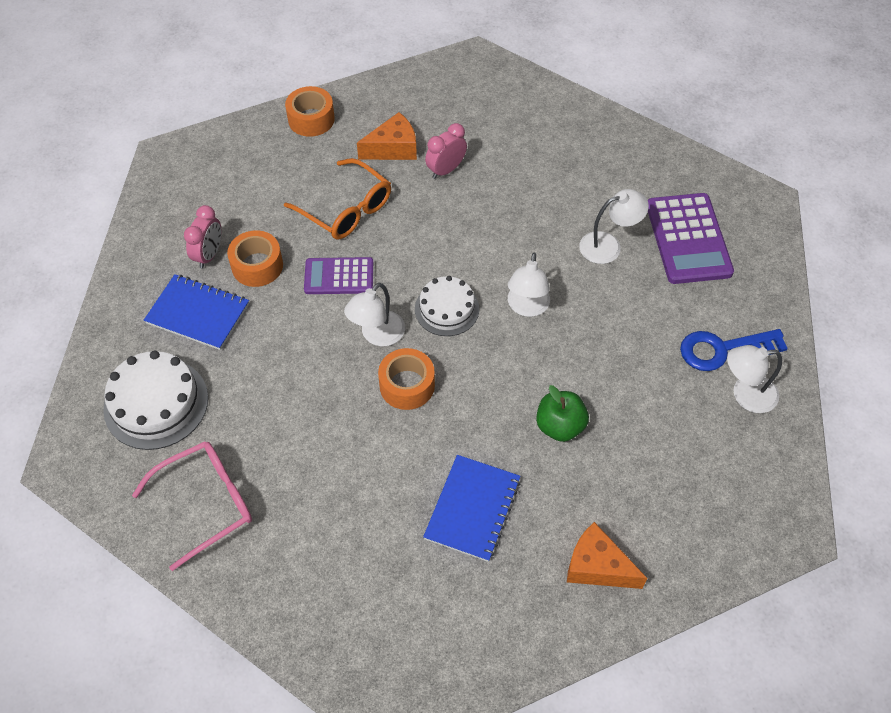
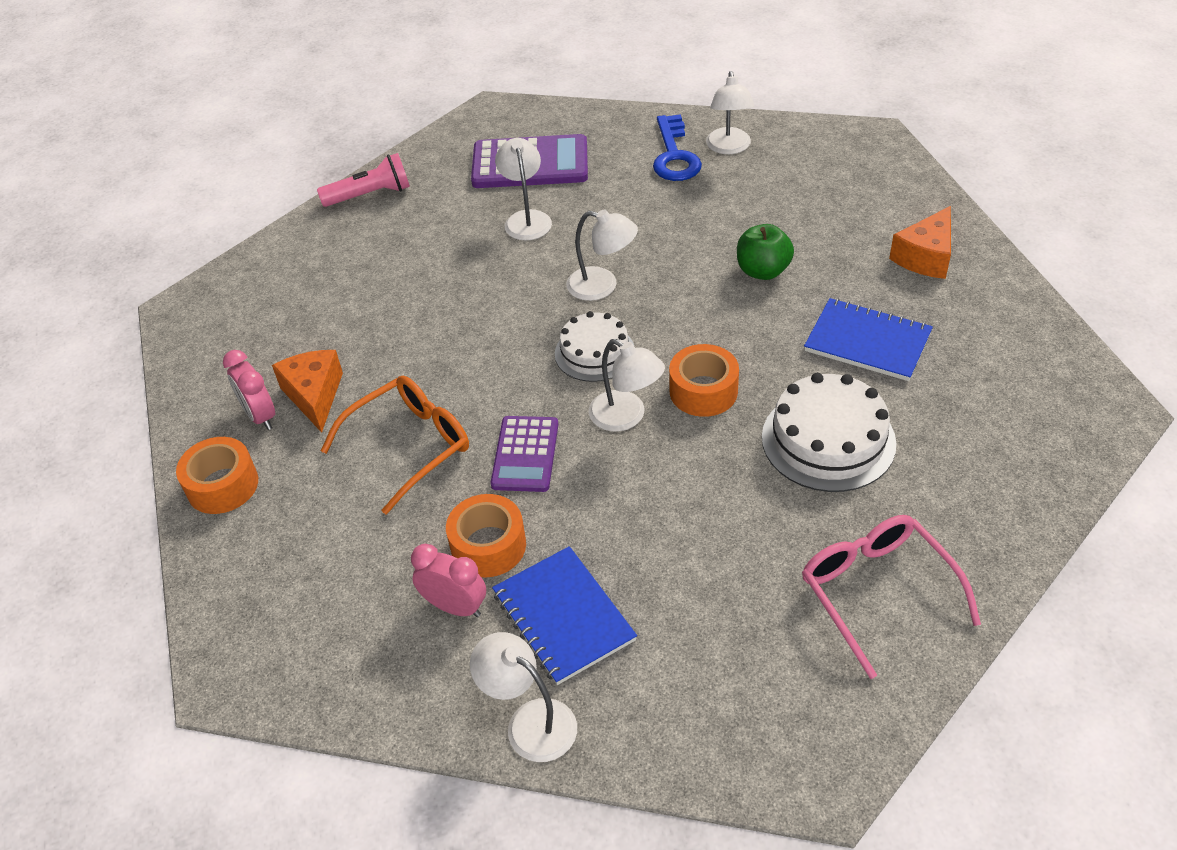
camera: 80 degrees left, 10 degrees down
(122, 304) = (530, 721): none -> white lamp
(156, 403) = (718, 662): white cake -> white cake (828, 440)
(198, 314) = (563, 616): blue notebook -> blue notebook turned 60 degrees counterclockwise
(446, 170) = (370, 345): pink clock -> pink clock (260, 416)
(624, 137) = (370, 195): none -> pink flashlight

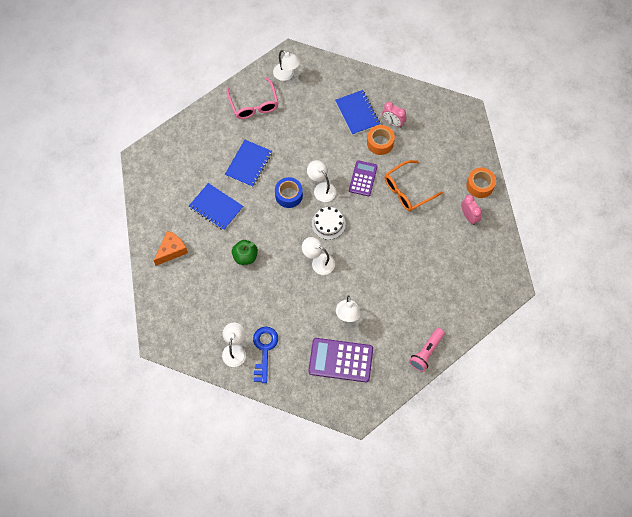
camera: 175 degrees left, 20 degrees up
(314, 395) = (447, 223): orange cheese -> none
(370, 195) = (426, 352): pink flashlight -> pink flashlight turned 45 degrees counterclockwise
(530, 721) = (372, 83): white lamp -> white lamp (286, 75)
(703, 391) = (289, 195): orange tape -> blue tape
(828, 440) = (248, 164): white cake -> blue notebook

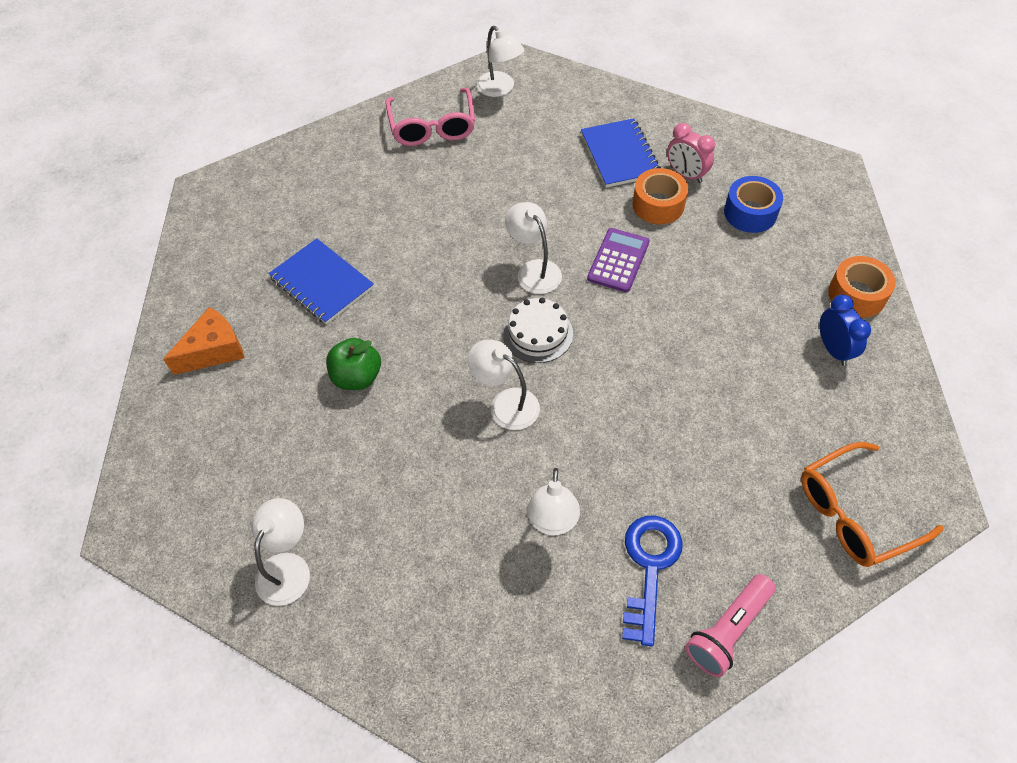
camera: 10 degrees right, 10 degrees down
(248, 164) = (402, 217): blue notebook -> none
(264, 350) = (353, 575): blue key -> blue key (649, 568)
(289, 195) = (467, 275): blue tape -> blue tape (750, 213)
(340, 360) = (523, 622): purple calculator -> none
(407, 190) = (705, 290): orange glasses -> orange glasses (854, 513)
(469, 216) = (833, 349): pink clock -> blue clock

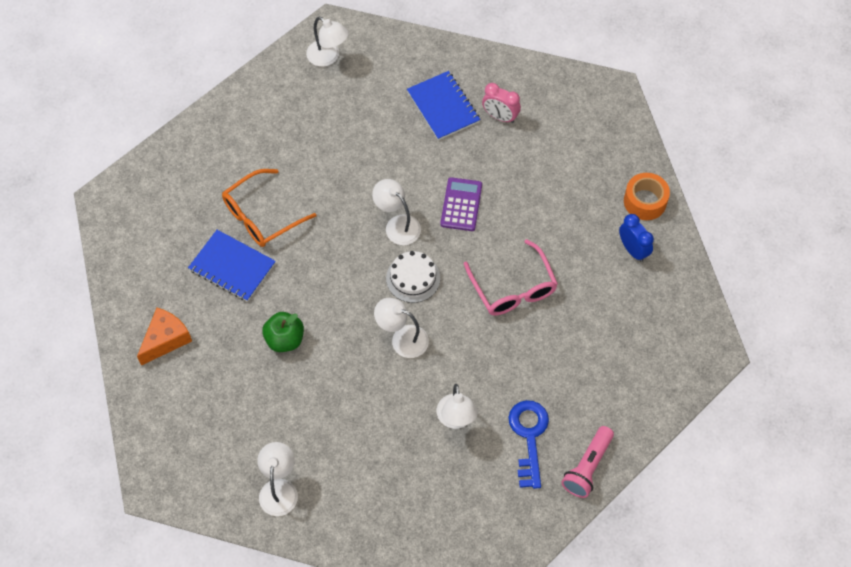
camera: 15 degrees left, 5 degrees up
(432, 127) = (280, 106): pink glasses -> pink glasses (513, 288)
(658, 205) = (483, 149): orange tape -> none
(750, 213) = (556, 143): blue tape -> none
(854, 513) = (660, 371): orange glasses -> orange glasses (261, 216)

